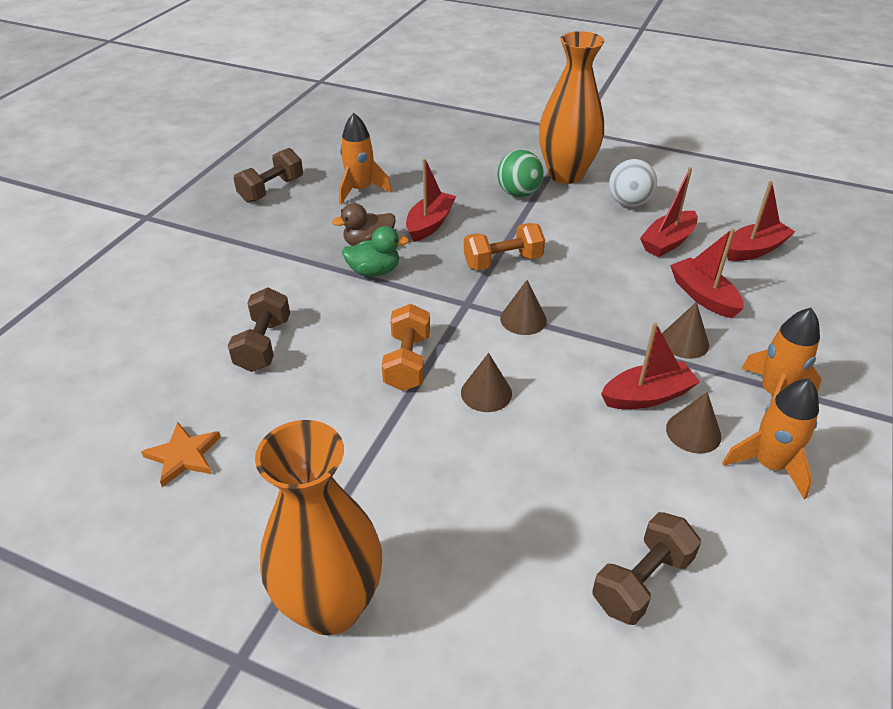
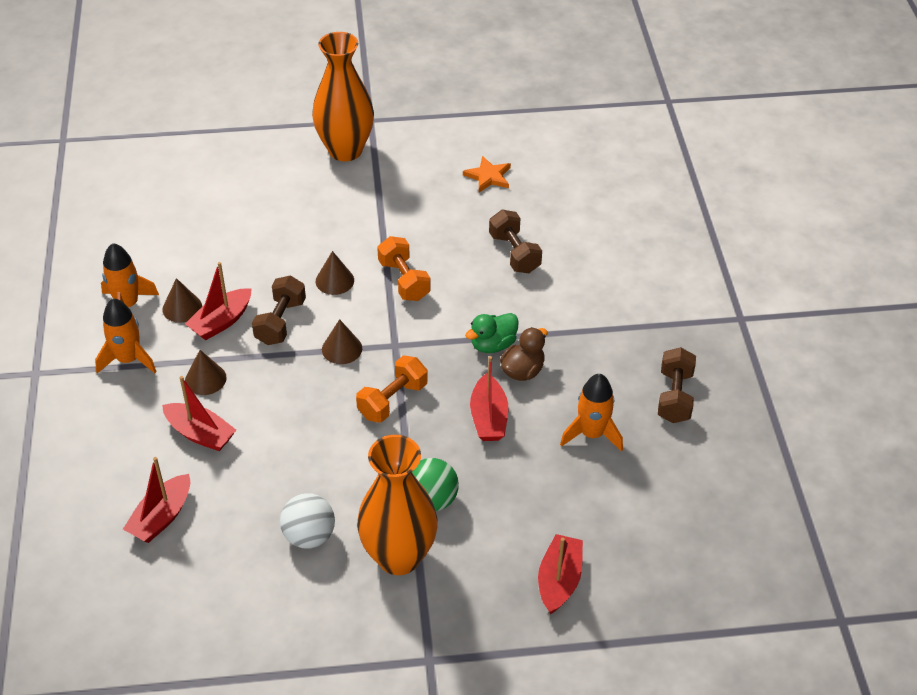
camera: 150 degrees right, 5 degrees up
(642, 581) = (192, 215): brown dumbbell -> brown dumbbell (280, 322)
(667, 242) = (250, 491): red boat -> red boat (559, 580)

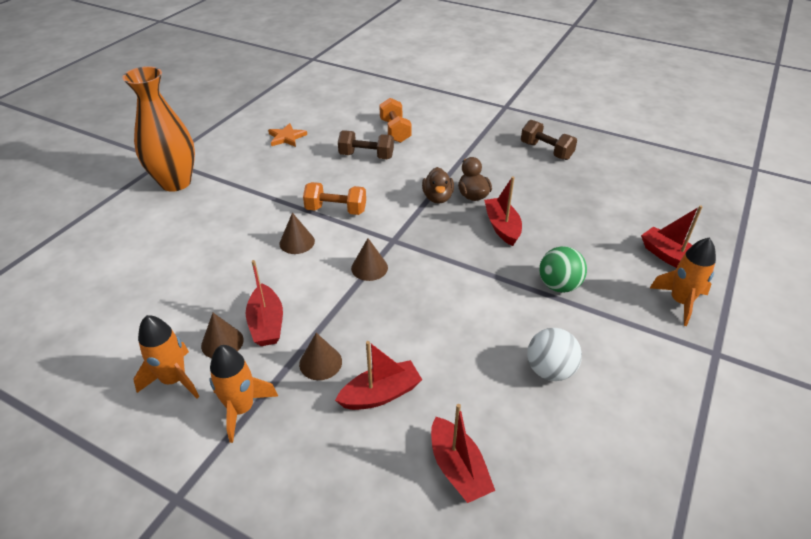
camera: 55 degrees left, 5 degrees down
(280, 322) = (306, 289): brown dumbbell -> none
(392, 400) = (446, 264): orange dumbbell -> orange dumbbell (395, 131)
(398, 557) = (603, 326): orange vase -> none
(488, 418) = (502, 227): red boat -> red boat turned 135 degrees counterclockwise
(493, 345) = (437, 198): green duck -> brown duck
(592, 434) = (551, 192): orange rocket -> orange rocket (680, 302)

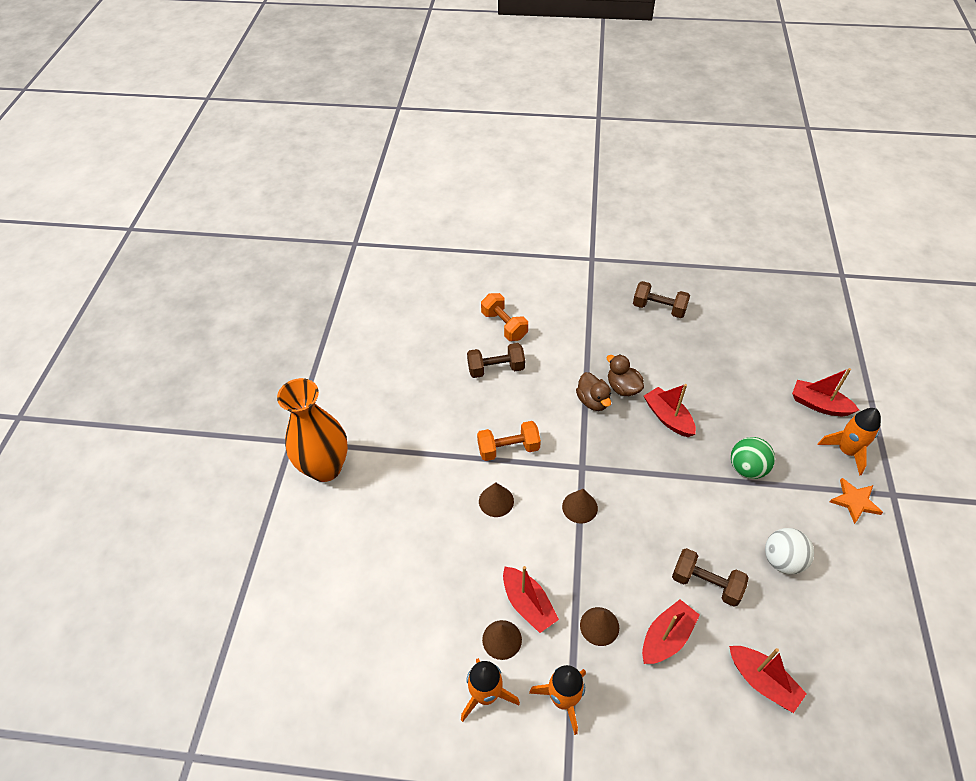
camera: 20 degrees left, 10 degrees up
(286, 137) = (400, 368): orange star -> orange star (855, 501)
(453, 363) = (706, 583): none -> brown dumbbell

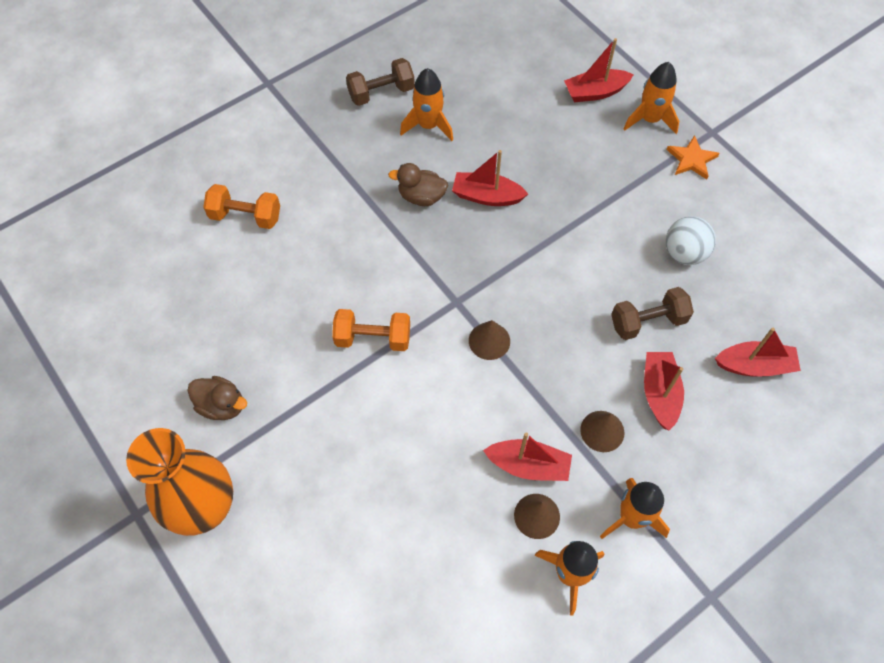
camera: 45 degrees left, 10 degrees up
(496, 369) = (282, 268): brown dumbbell -> none
(496, 501) = (410, 397): brown cone -> none
(508, 449) = (373, 338): orange dumbbell -> orange dumbbell turned 60 degrees clockwise
(593, 401) = (406, 230): brown duck -> brown duck (222, 405)
(671, 348) = (428, 125): none -> orange rocket
(747, 468) = (590, 194): green ball -> none

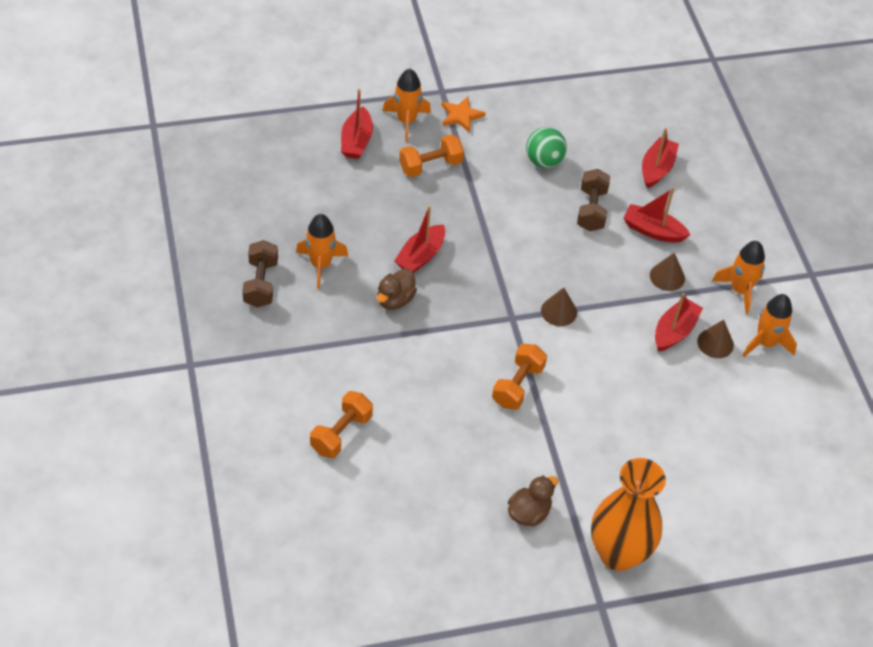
camera: 70 degrees left, 10 degrees down
(606, 160) = (430, 166): none -> orange dumbbell
(684, 253) = (544, 161): white ball -> green ball

